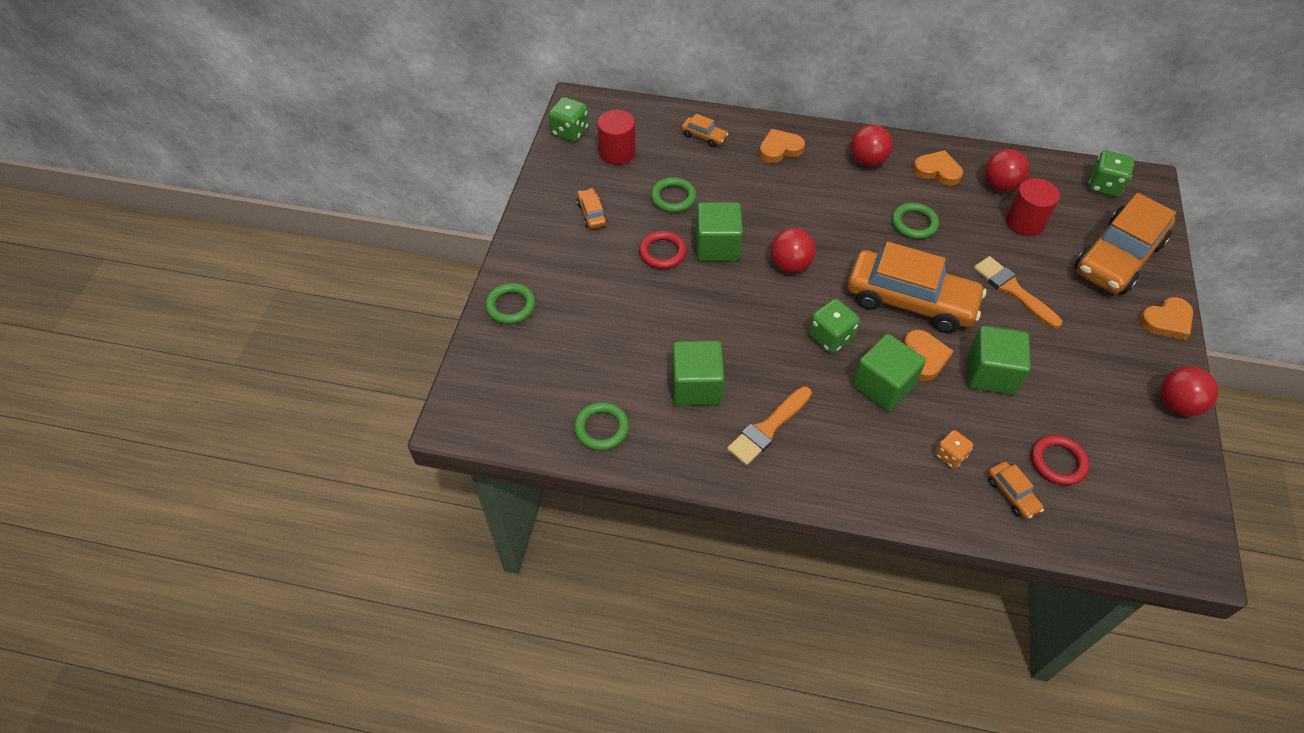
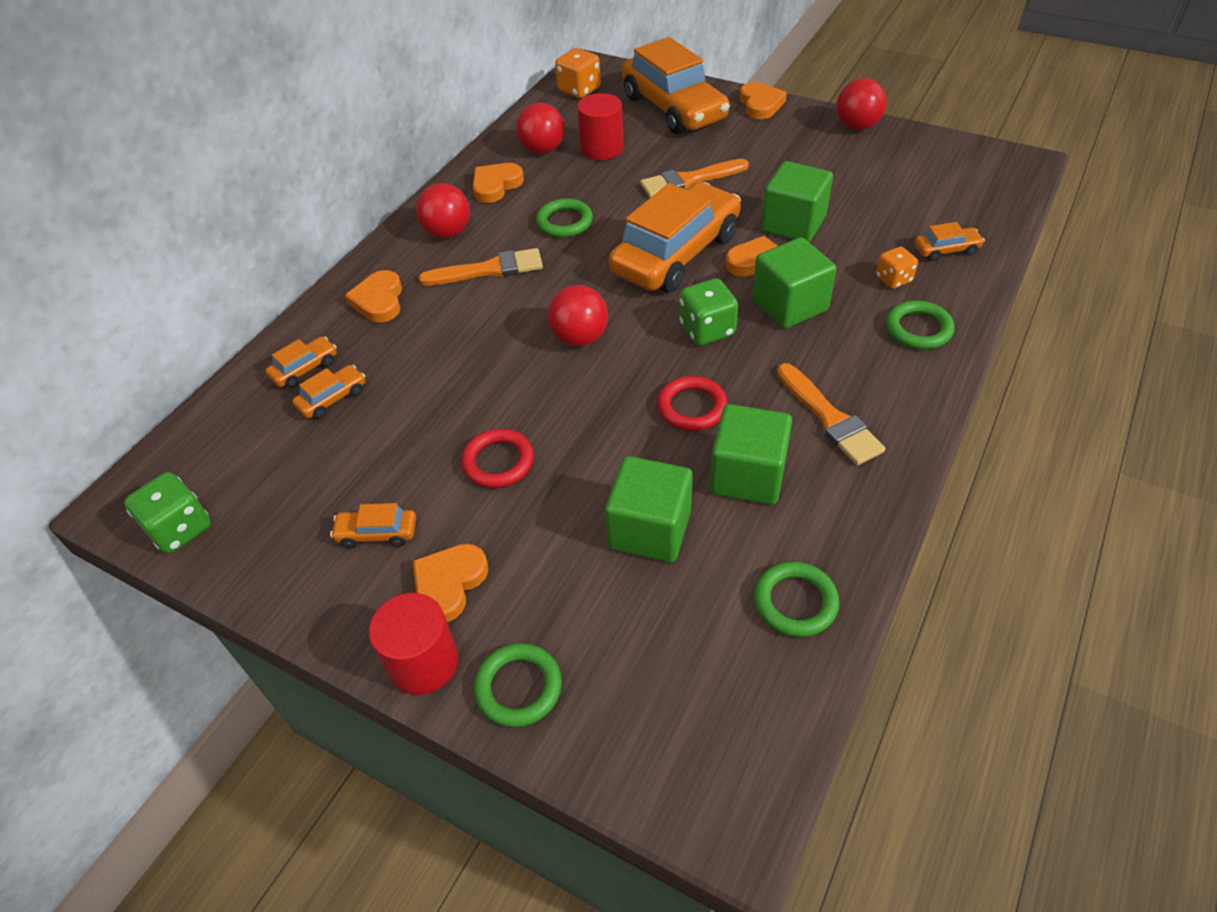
camera: 70 degrees left, 5 degrees down
(567, 256) = (449, 584): none -> orange heart
(617, 153) = (269, 475): red cylinder -> red cylinder (423, 662)
(673, 197) = (401, 428): green ring -> green ring (918, 329)
(685, 158) = (332, 398): none -> orange car
(717, 246) = (515, 400): green cube -> green cube (650, 529)
(837, 196) = (489, 270): none -> orange brush
(1058, 462) = (911, 211): red ring -> red ring (692, 407)
(1104, 186) = (579, 90): green dice -> orange dice

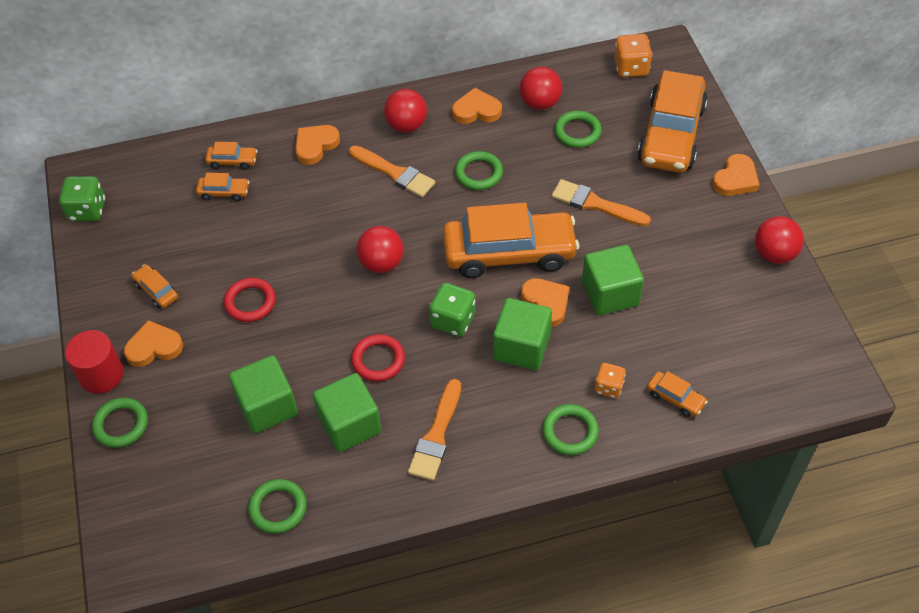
camera: 45 degrees right, 5 degrees up
(602, 148) = (577, 132): red cylinder -> green ring

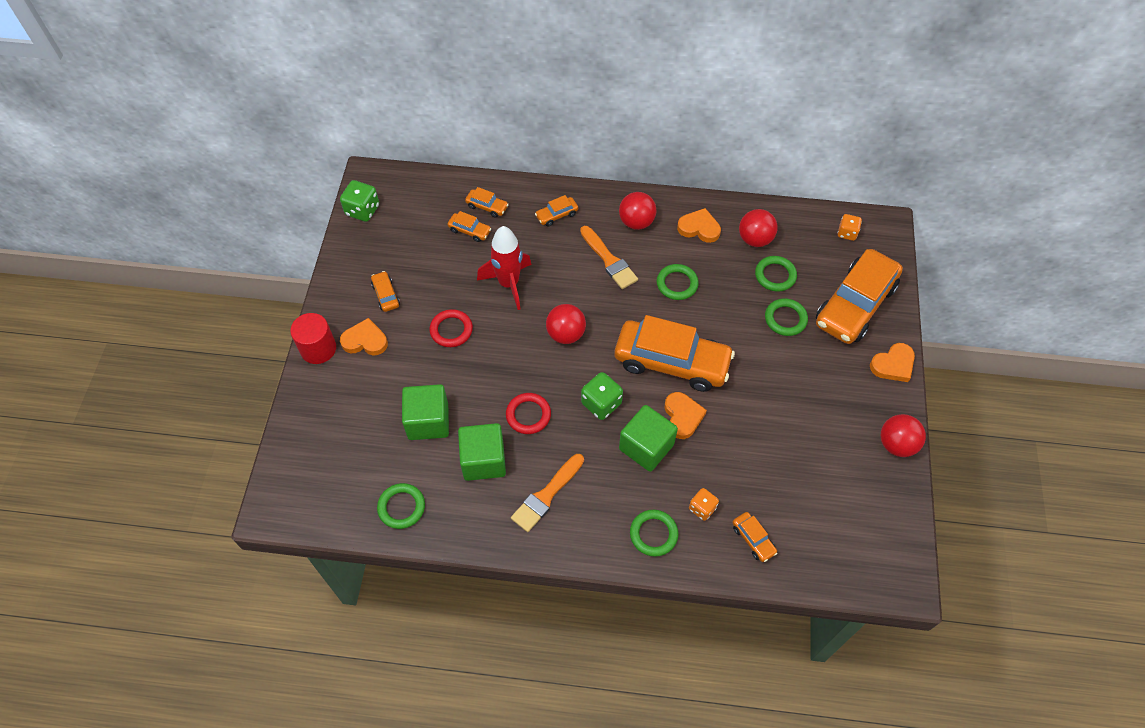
camera: 20 degrees right, 5 degrees up
(121, 424) = (316, 394): green ring -> green ring (785, 319)
(294, 233) = (508, 284): none -> red rocket
(315, 145) = (557, 215): orange heart -> orange car
(595, 204) = (762, 345): orange brush -> none
(610, 293) = (739, 428): green cube -> none
(631, 68) = (847, 233): orange dice -> orange dice, size x0.65

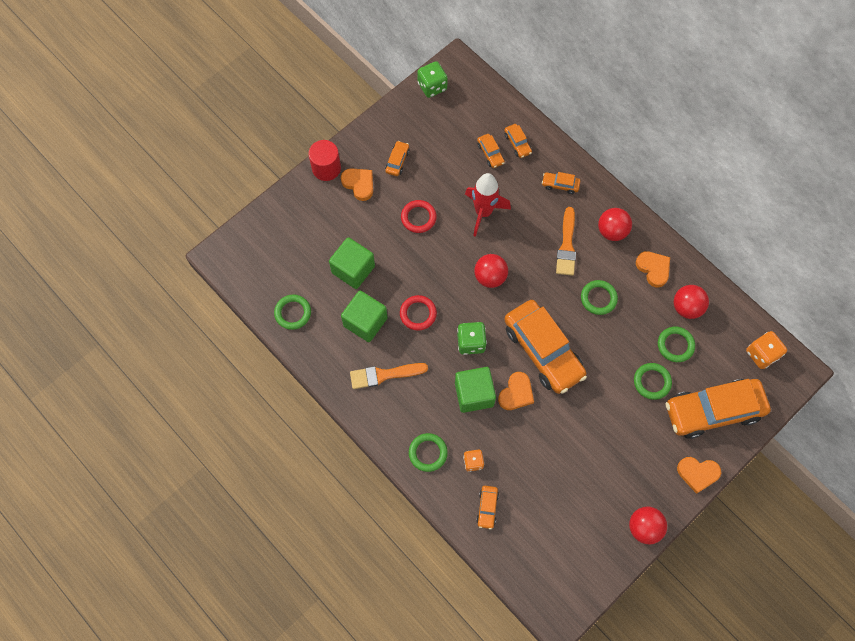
camera: 40 degrees right, 10 degrees up
(847, 233) = (761, 354): orange dice -> orange dice, size x1.53

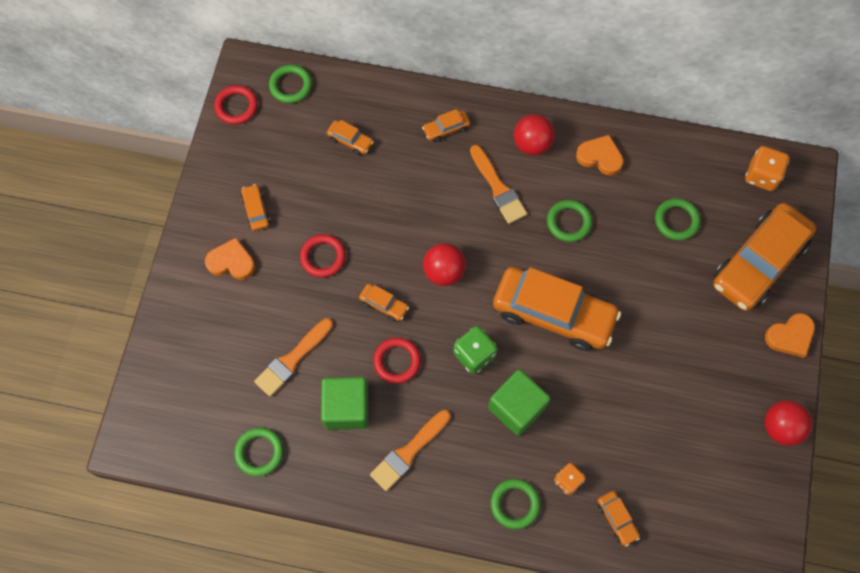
camera: 35 degrees left, 0 degrees up
(326, 168) = (182, 267): red cylinder -> none
(353, 269) = (292, 359): green cube -> orange brush
(432, 86) = (236, 106): green dice -> red ring
(483, 212) = (387, 207): red rocket -> none
(516, 393) = (558, 377): orange heart -> none
(517, 143) = (371, 112): orange car -> orange car (384, 304)
(652, 382) = (681, 273): green ring -> green ring (290, 86)
(686, 307) = (659, 175): red ball -> none

